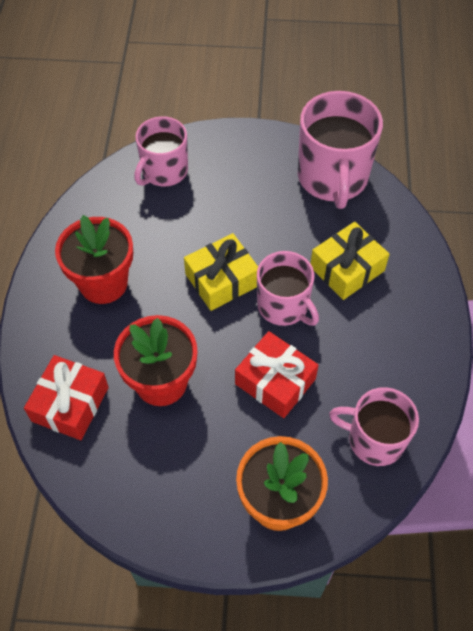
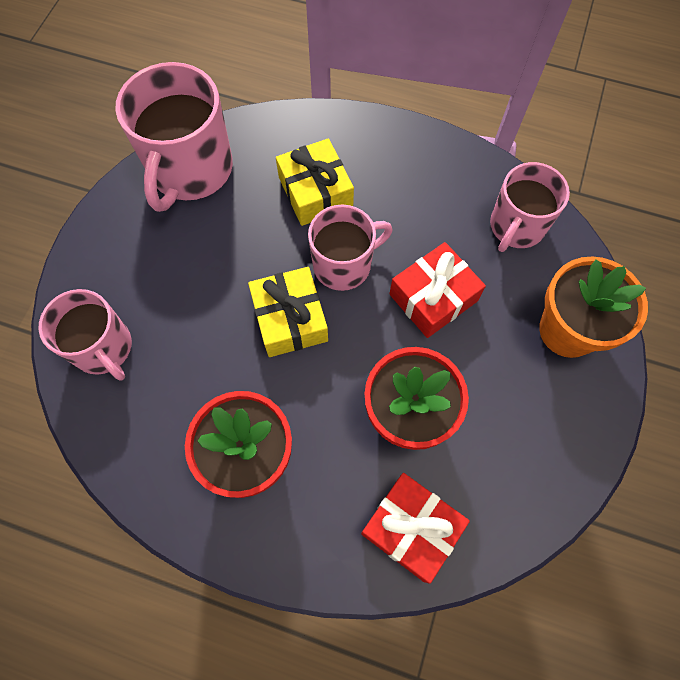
camera: 75 degrees left, 10 degrees up
(333, 178) = (190, 170): pink mug -> pink mug turned 90 degrees clockwise

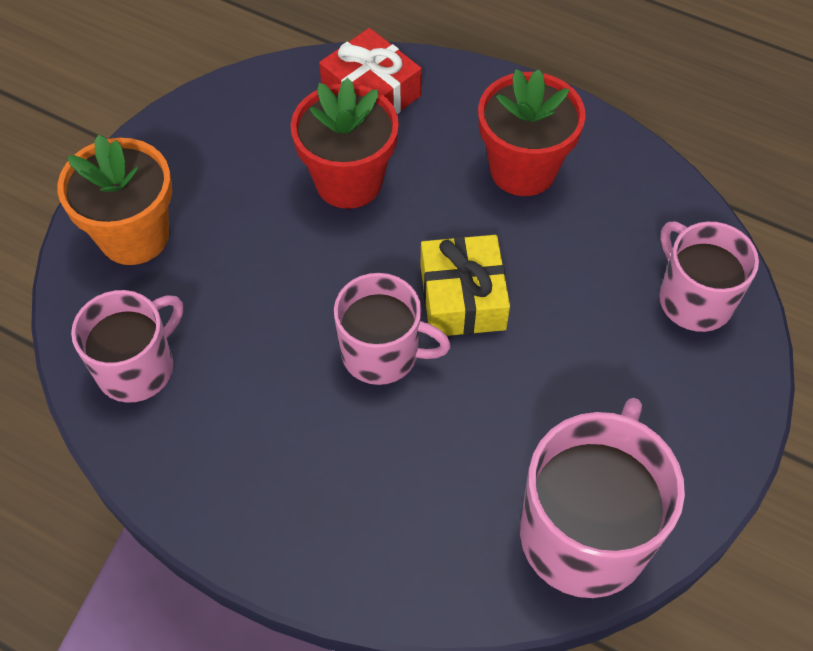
camera: 170 degrees left, 10 degrees down
(315, 192) = (401, 463): yellow gift -> none
(343, 265) = (382, 353): pink mug -> pink mug turned 150 degrees counterclockwise
(433, 297) = (279, 296): red gift -> none

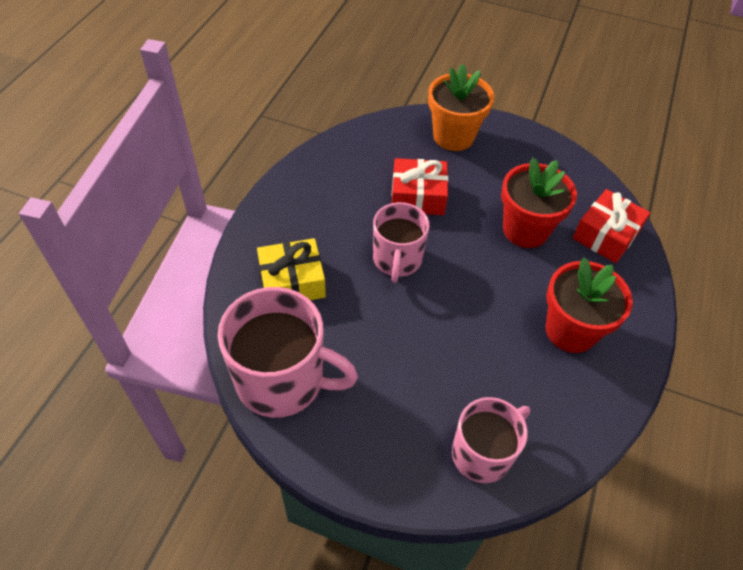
camera: 80 degrees right, 5 degrees down
(137, 367) = (367, 151): pink mug -> none
(258, 307) = (418, 196): none -> red gift
(462, 298) = (448, 300): yellow gift -> yellow gift (292, 282)

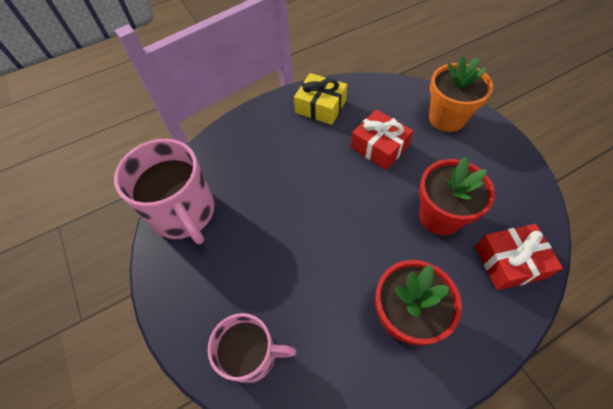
camera: 45 degrees right, 5 degrees up
(292, 282) = (246, 156): yellow gift -> yellow gift (320, 106)
(397, 260) = (323, 181): pink mug -> none

